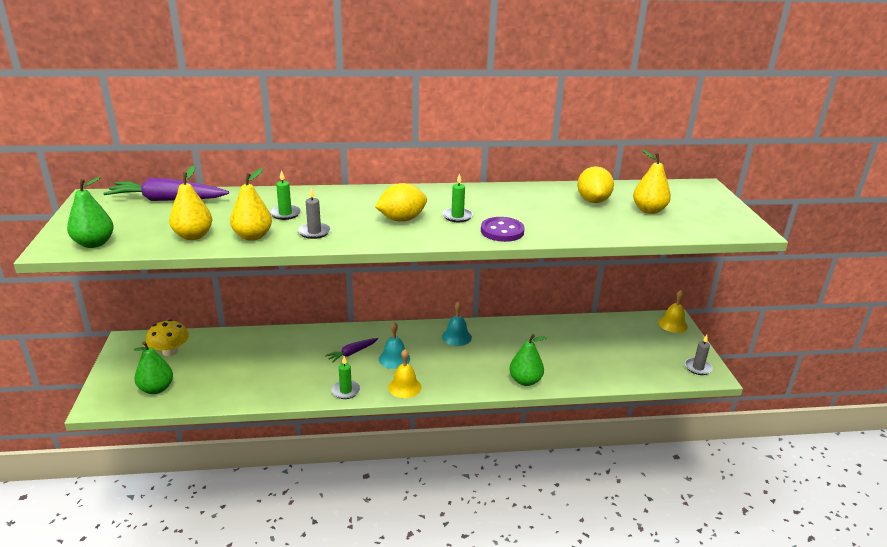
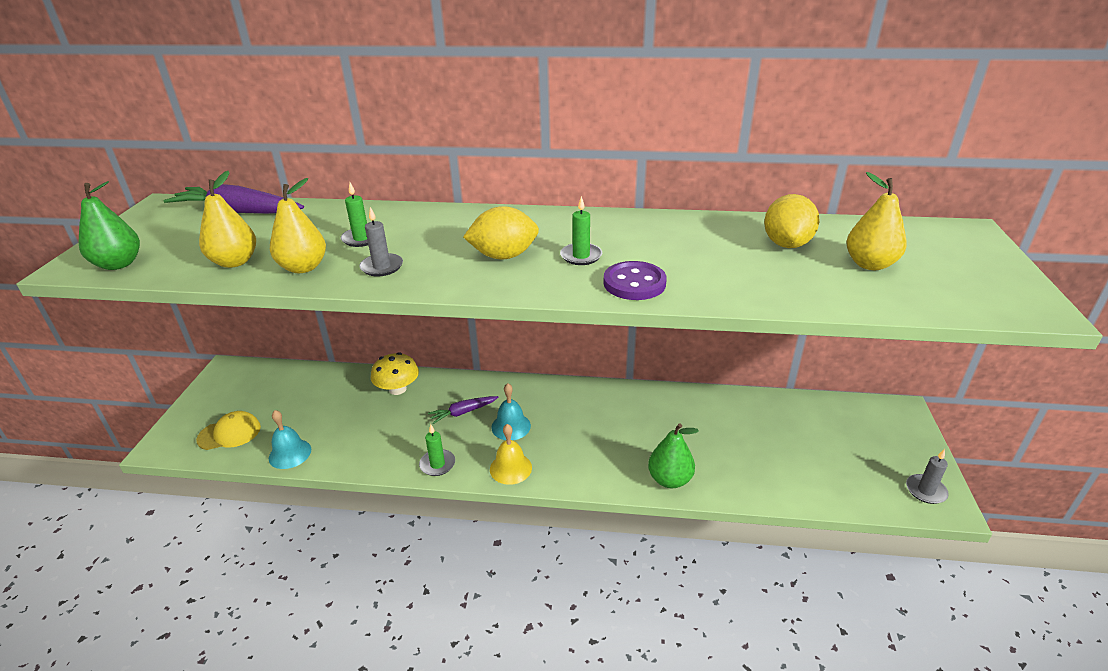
camera: 15 degrees right, 5 degrees up
(156, 389) = (229, 433): green pear -> yellow cap
(170, 351) = (264, 387): yellow mushroom -> yellow mushroom (397, 389)
(456, 337) = (598, 404): turquoise bell -> turquoise bell (290, 453)
(673, 324) = (900, 417): yellow bell -> none

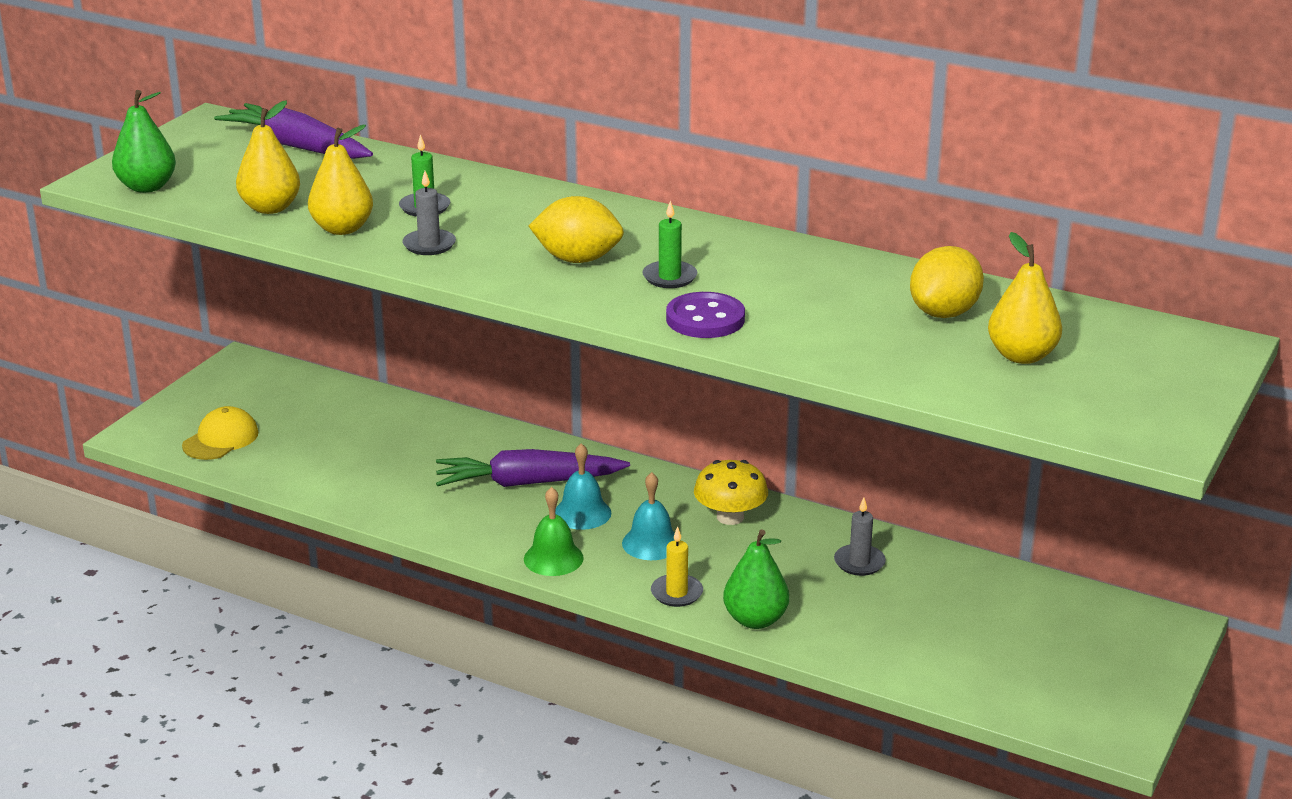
camera: 20 degrees right, 5 degrees down
(229, 433) = (221, 439): yellow cap -> yellow cap turned 60 degrees counterclockwise
(290, 453) = (285, 478): turquoise bell -> turquoise bell (651, 543)
(397, 389) = (455, 435): yellow mushroom -> yellow mushroom (730, 517)
(437, 464) = (462, 532): green candle -> none
(463, 412) = (528, 483): purple carrot -> purple carrot, size x1.84
(510, 468) = (553, 558): yellow bell -> green bell
(607, 473) = (676, 593): none -> yellow candle
(925, 491) = (1107, 717): grey candle -> grey candle (859, 562)

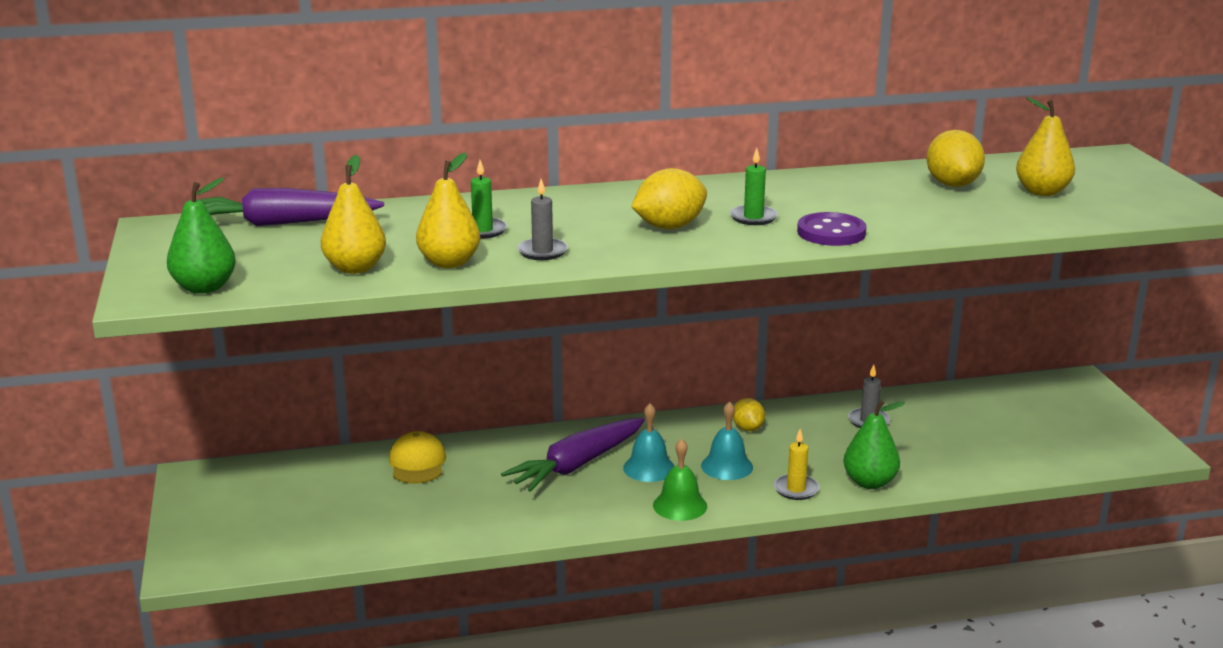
camera: 40 degrees left, 5 degrees down
(221, 439) = (273, 539): yellow cap -> yellow cap (417, 463)
(730, 517) = (747, 428): yellow mushroom -> yellow lemon

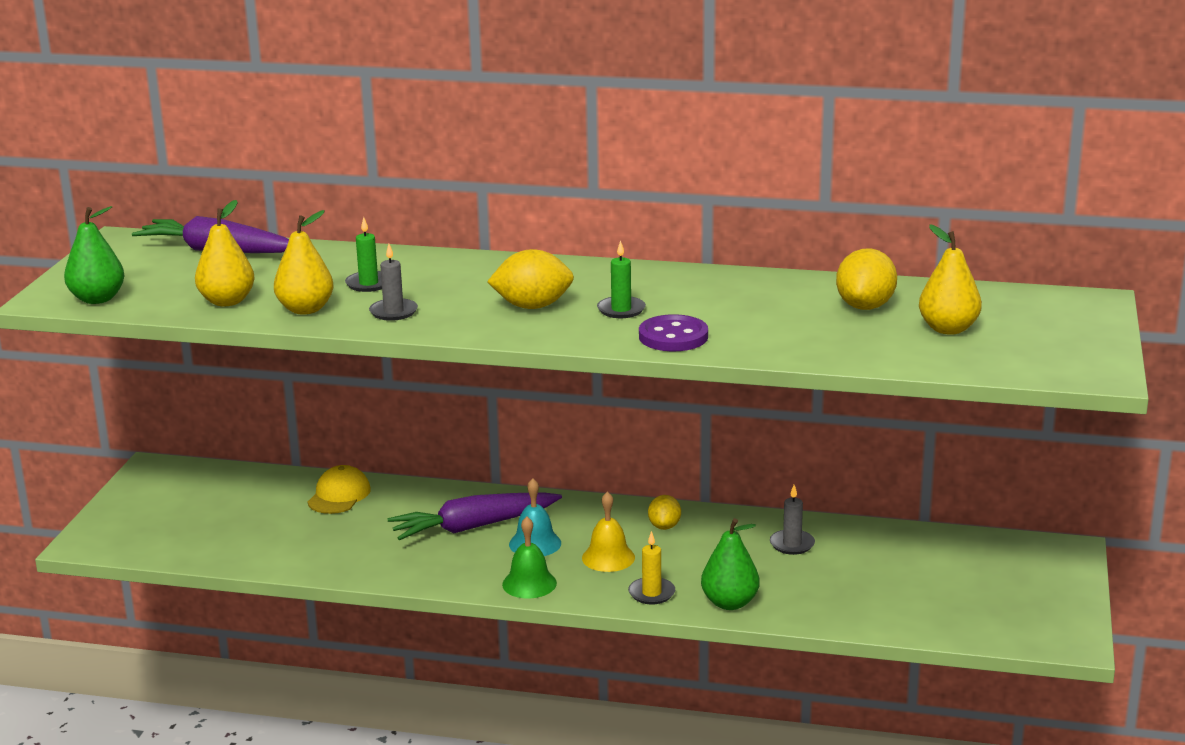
camera: 25 degrees right, 0 degrees up
(727, 466) = (608, 557): turquoise bell -> yellow bell

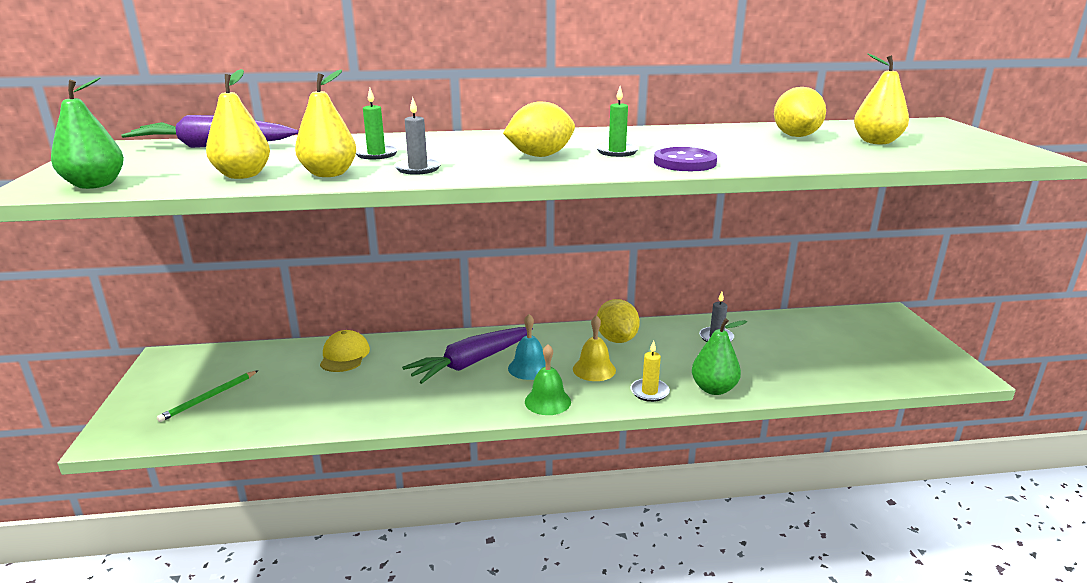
camera: 20 degrees left, 0 degrees up
(184, 519) = (209, 397): none -> green pencil
(664, 526) = (616, 339): yellow lemon -> yellow lemon, size x1.63

